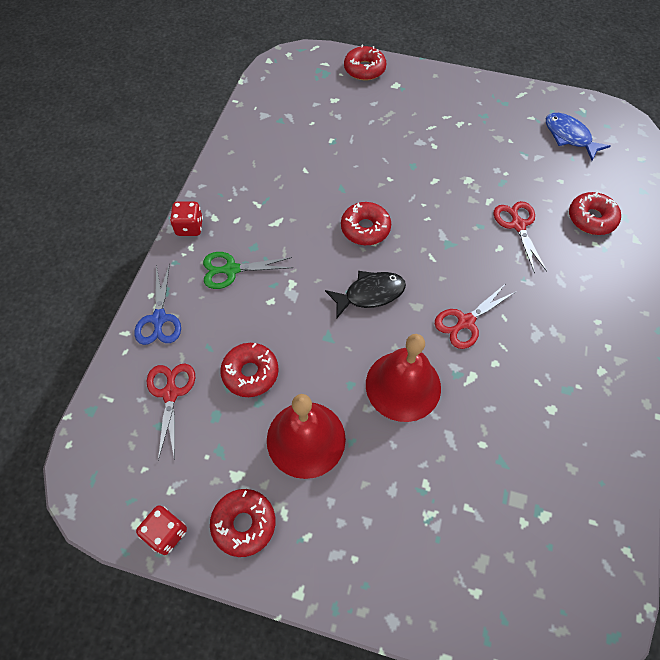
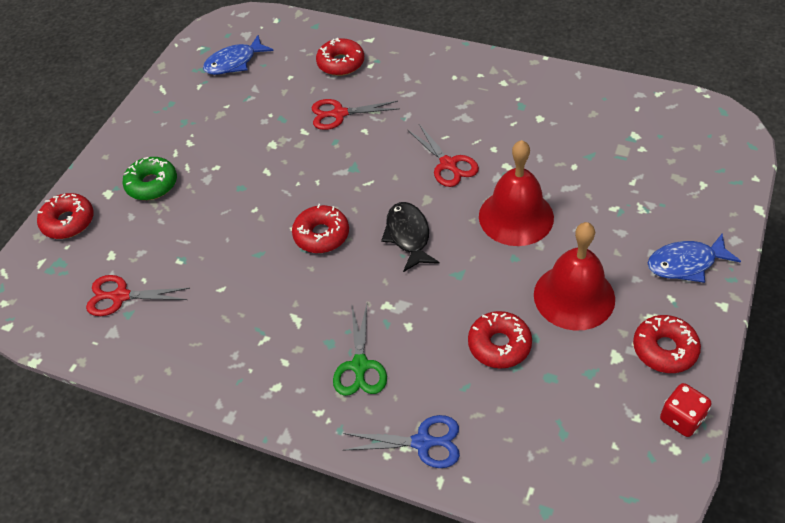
camera: 80 degrees left, 10 degrees down
(170, 393) = (523, 423): red scissors -> red scissors (121, 296)
(189, 227) = (286, 415): red dice -> none
(354, 558) = (686, 263): none -> blue fish
(408, 109) = (152, 184): none -> green donut

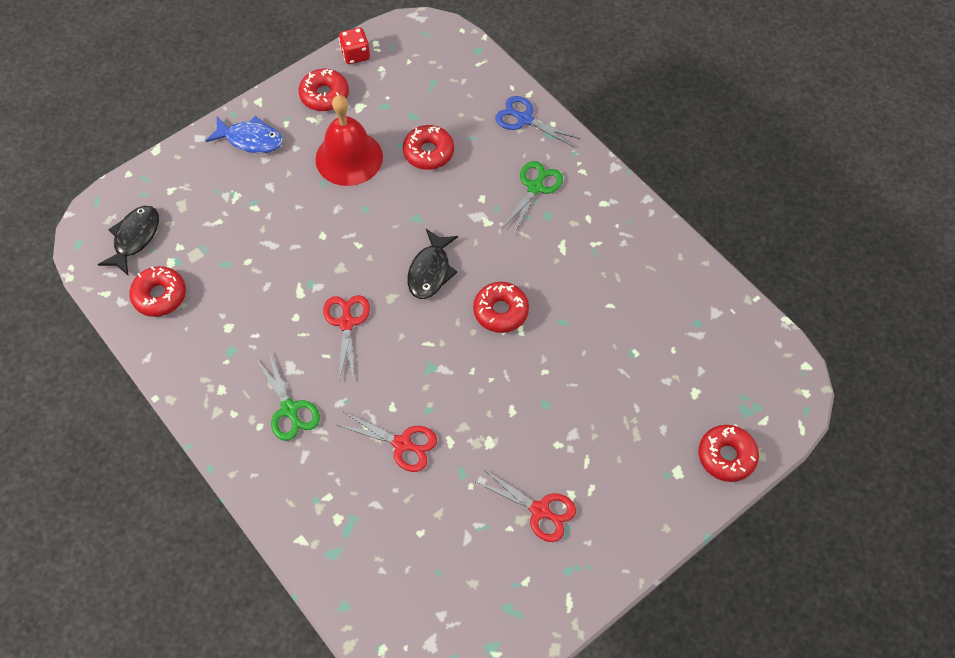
camera: 155 degrees left, 10 degrees up
(121, 296) = (698, 343): red scissors -> red scissors (540, 510)
(152, 184) = (629, 458): green donut -> none
(234, 62) = (468, 597): blue fish -> none
(341, 63) = (355, 519): red donut -> red donut (160, 295)
(441, 94) = (289, 409): none -> green scissors
(516, 216) = (334, 241): red bell -> none
(684, 136) = (135, 238): none -> black fish

